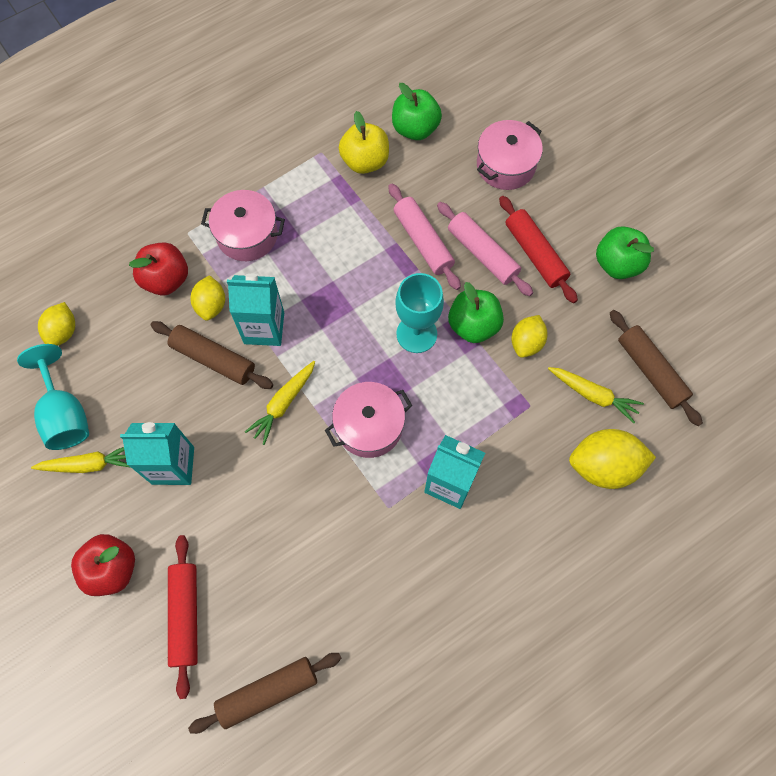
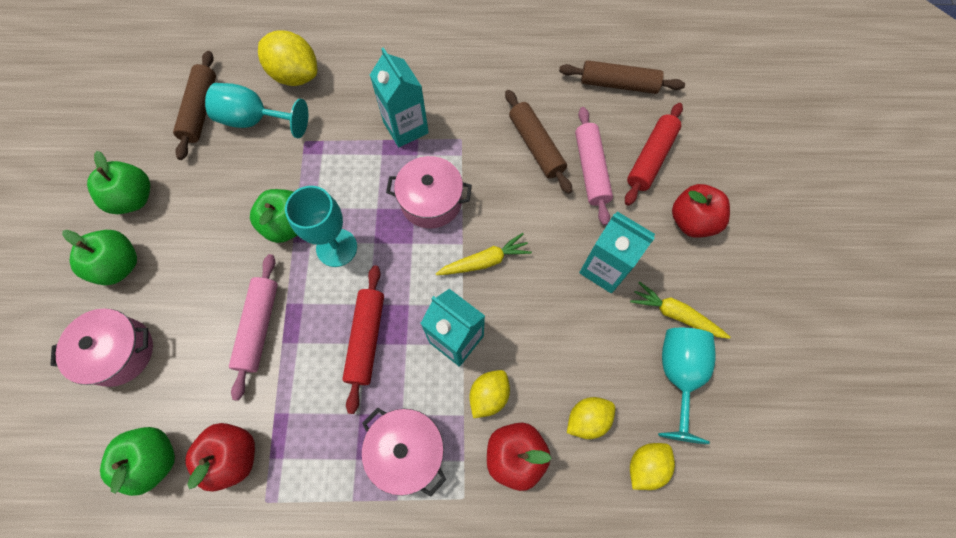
camera: 145 degrees left, 0 degrees up
(213, 359) = (518, 339): brown rolling pin -> brown rolling pin (536, 146)
(365, 161) = (234, 456): yellow apple -> red apple
(482, 254) = (223, 280): pink rolling pin -> pink rolling pin (591, 170)
(526, 342) = (262, 185): yellow lemon -> yellow lemon (587, 419)
(535, 254) = (184, 250): red rolling pin -> red rolling pin (366, 339)
(570, 213) = (120, 265): none -> green apple
(593, 395) = (255, 120): yellow carrot -> turquoise goblet

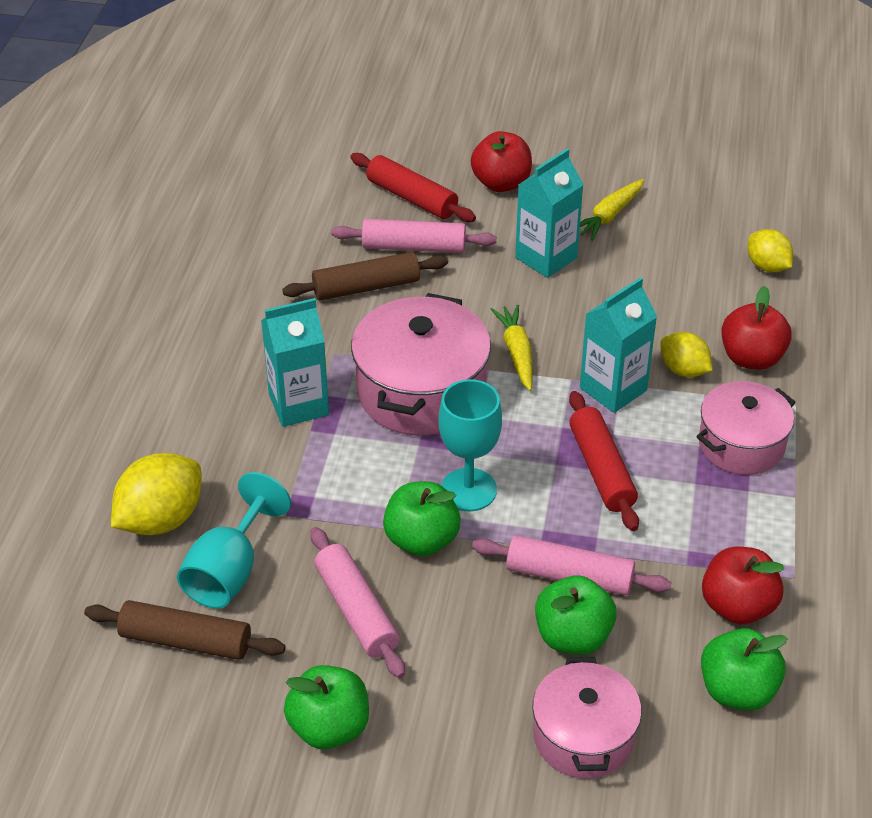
camera: 80 degrees left, 25 degrees down
(120, 265) = (444, 742): green apple -> green apple (573, 636)
(225, 196) = (356, 611): none -> pink rolling pin
(366, 339) = (601, 469): red rolling pin -> red rolling pin turned 60 degrees clockwise
(431, 201) = (421, 391): pink pot -> pink pot, size x1.54
(587, 419) = (716, 299): yellow lemon -> none
(618, 84) = (297, 204): brown rolling pin -> none
(678, 375) = (676, 227): turquoise goblet -> none

